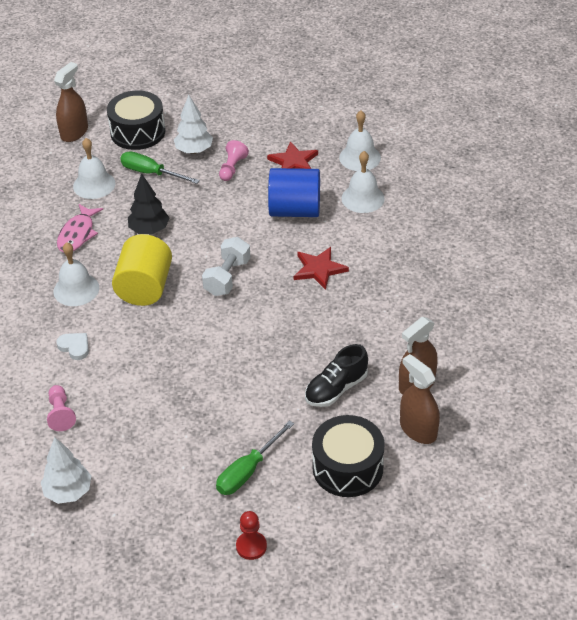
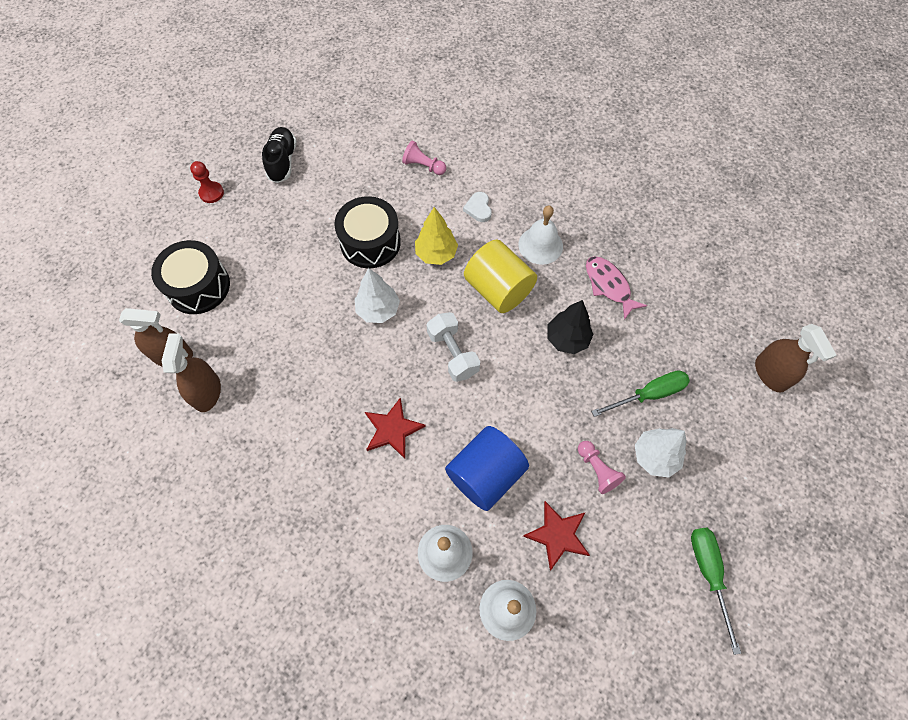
camera: 130 degrees right, 20 degrees up
(68, 492) = (356, 134): white tree -> white tree (378, 310)
(74, 347) = (478, 208): white heart -> white heart turned 90 degrees clockwise
(94, 184) = (670, 339): white bell -> none
(138, 132) = (728, 428): black drum -> black drum (370, 242)
(149, 342) = (436, 254): none -> yellow tree
(248, 471) = (263, 230): green screwdriver -> green screwdriver (708, 573)
(336, 389) = (265, 335): black shoe -> black shoe (282, 161)

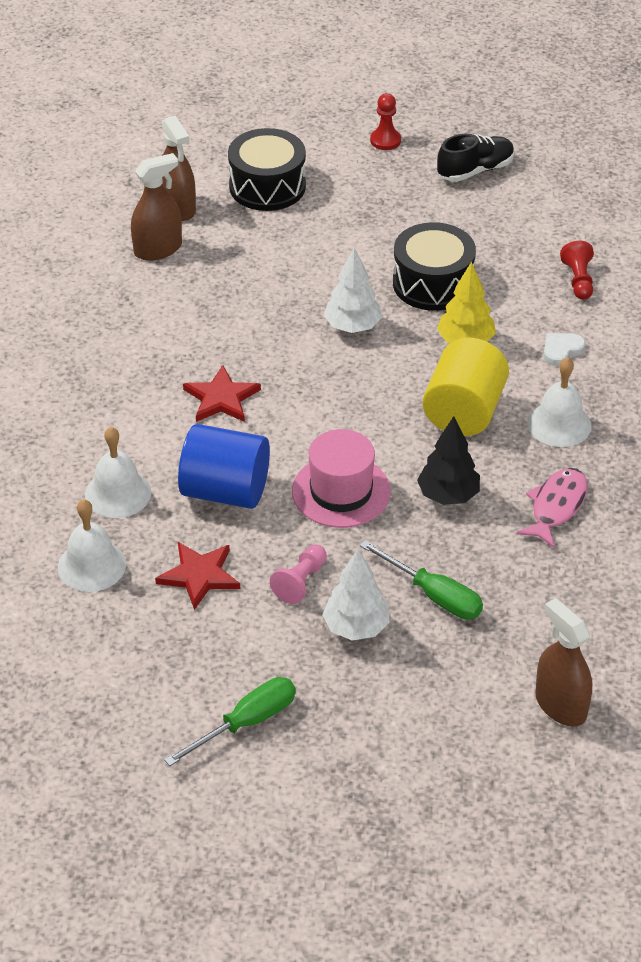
camera: 60 degrees right, 20 degrees down
(423, 166) = (578, 280): pink pawn -> red pawn
(453, 353) = (348, 407): white dumbbell -> none
(528, 400) = (341, 491): none -> pink hat
(770, 374) = (560, 705): brown spray bottle -> brown spray bottle turned 105 degrees clockwise

